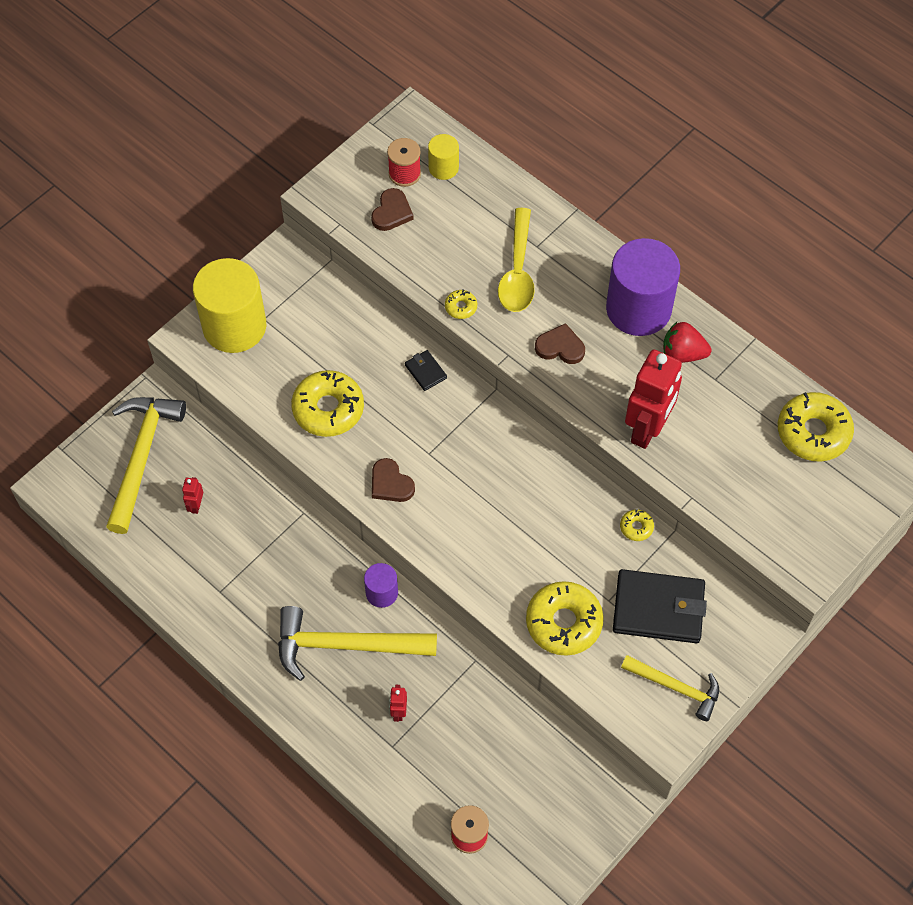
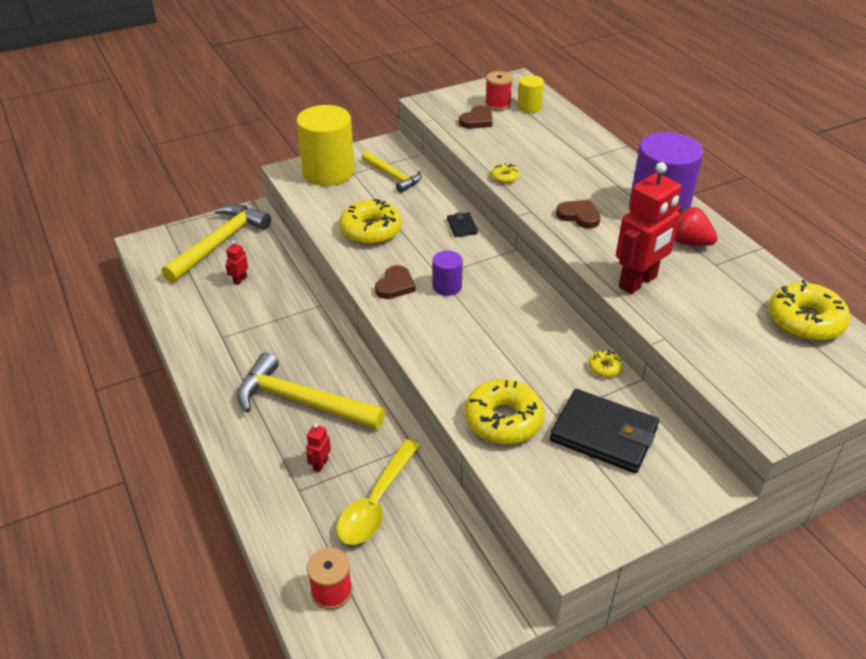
camera: 20 degrees right, 20 degrees down
(382, 593) = (354, 373): purple cylinder -> purple cylinder (447, 286)
(390, 483) = (395, 285): brown heart -> brown heart turned 135 degrees counterclockwise
(517, 271) = (562, 167): yellow spoon -> yellow spoon (376, 502)
(676, 688) = (598, 505): yellow hammer -> yellow hammer (393, 176)

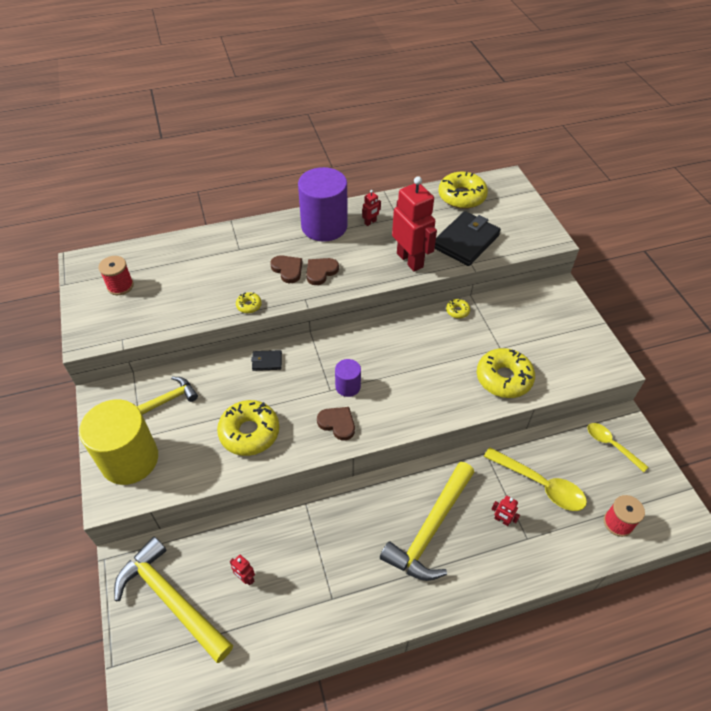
camera: 80 degrees left, 10 degrees up
(458, 589) = (611, 445): none -> yellow spoon
(477, 120) = (142, 306): brown heart -> brown heart (287, 270)
(529, 107) = (137, 265): yellow cylinder -> none
(603, 434) = (520, 327): black wallet -> black wallet (465, 241)
(689, 242) = (370, 222): red strawberry -> red robot

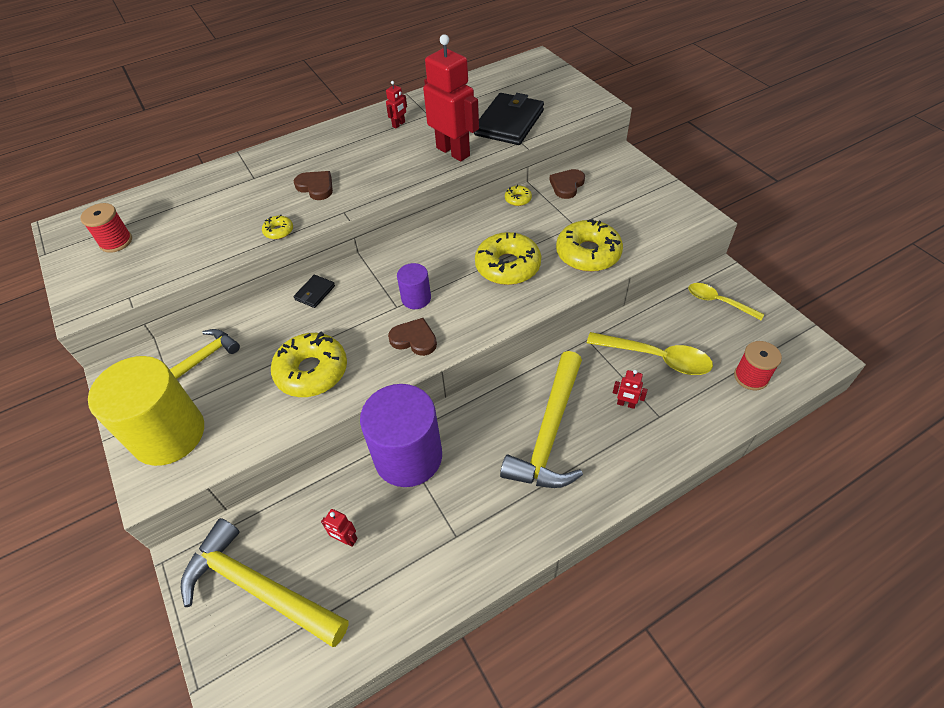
camera: 10 degrees left, 0 degrees up
(267, 361) = (315, 293): black wallet -> black wallet turned 45 degrees counterclockwise
(321, 272) = (355, 182): brown heart -> brown heart (567, 185)
(324, 226) = (347, 137): purple cylinder -> purple cylinder (408, 456)
(461, 196) = (492, 83): yellow donut -> yellow donut (507, 266)

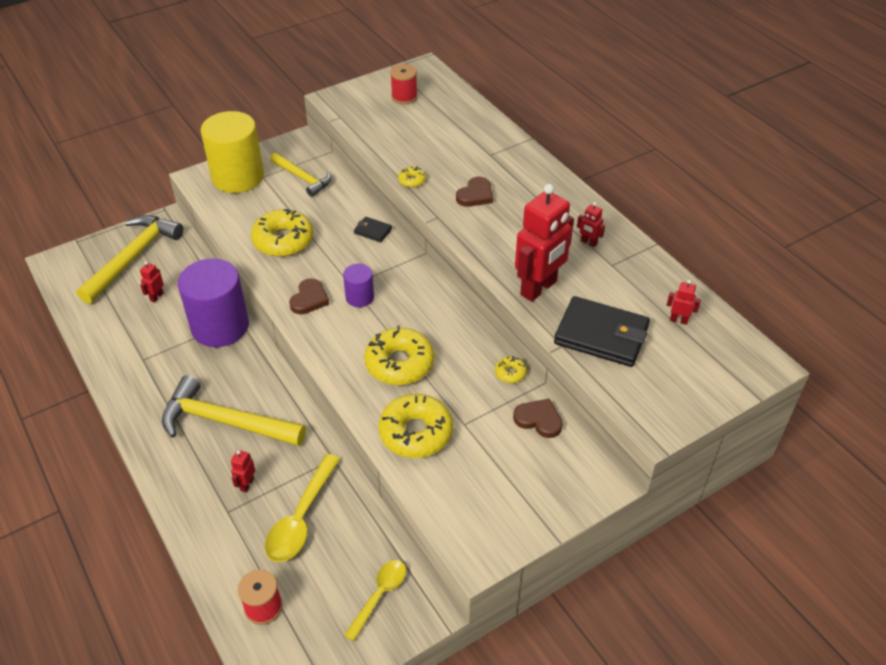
camera: 85 degrees right, 5 degrees down
(493, 88) = (678, 320): none -> red robot

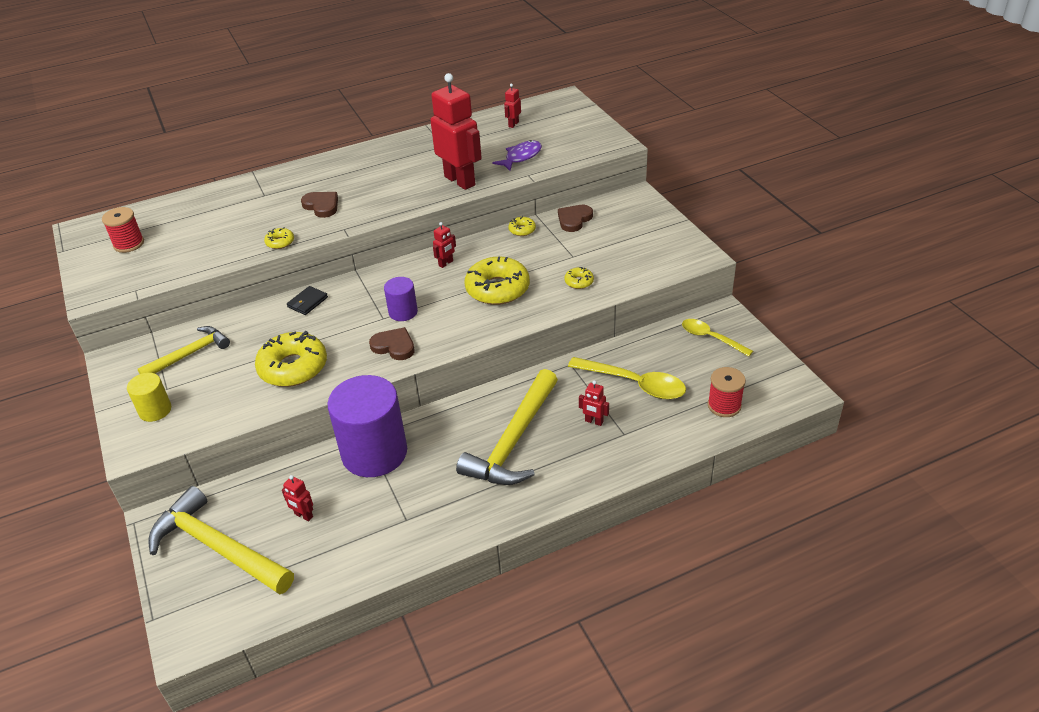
camera: 80 degrees left, 5 degrees down
(238, 177) = (155, 410): yellow cylinder -> yellow cylinder, size x0.48
(416, 433) = (579, 282): yellow donut -> yellow donut, size x0.45
(588, 243) = (412, 154): red robot -> red robot (446, 263)
(601, 335) = (521, 157): black wallet -> purple fish

